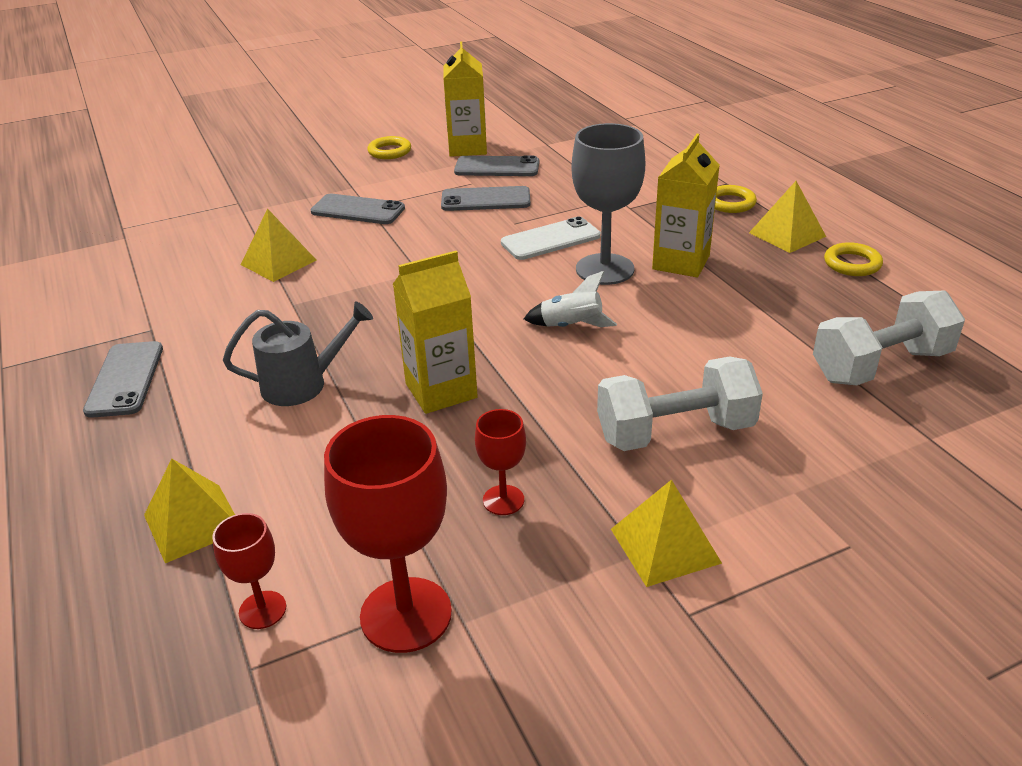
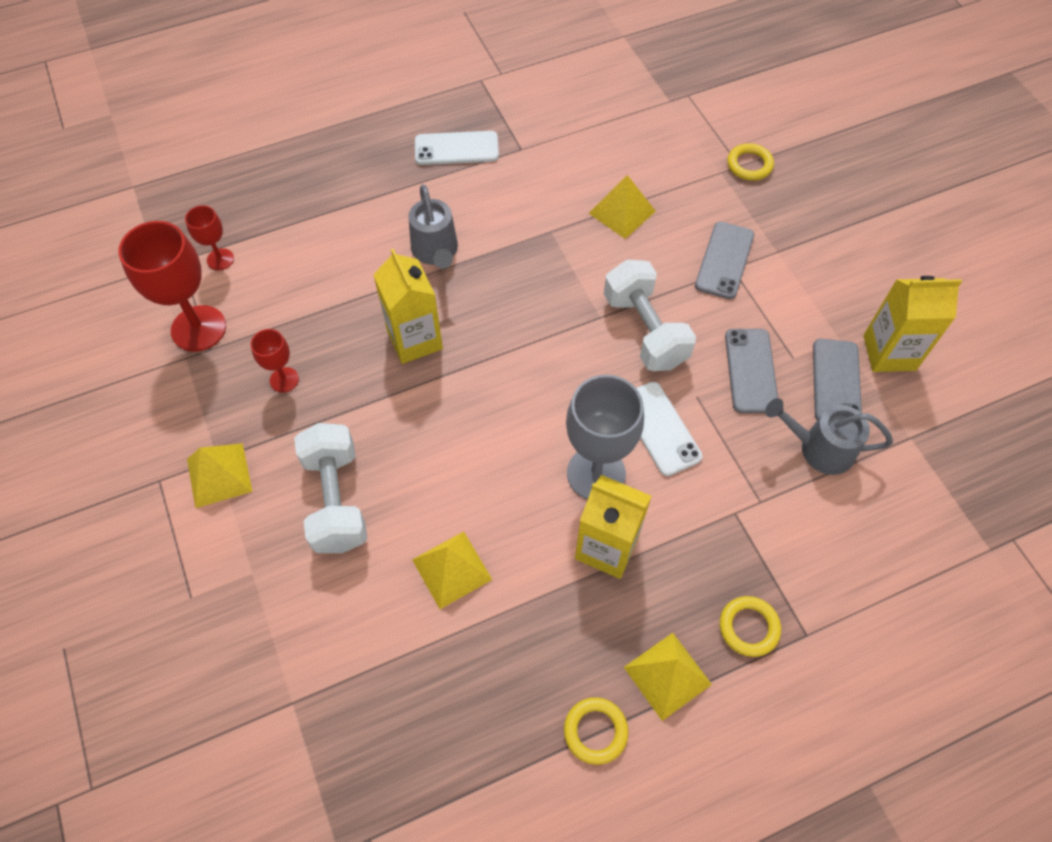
camera: 90 degrees right, 25 degrees up
(125, 379) = (456, 148): grey phone -> white phone
(193, 522) = (300, 214): yellow pyramid -> yellow pyramid (452, 569)
(389, 151) = (872, 277): yellow ring -> yellow ring (749, 165)
(562, 175) = (819, 448): none -> grey watering can
(571, 326) = (496, 436): white rocket -> none
(881, 366) = (401, 696): white dumbbell -> white dumbbell (645, 330)

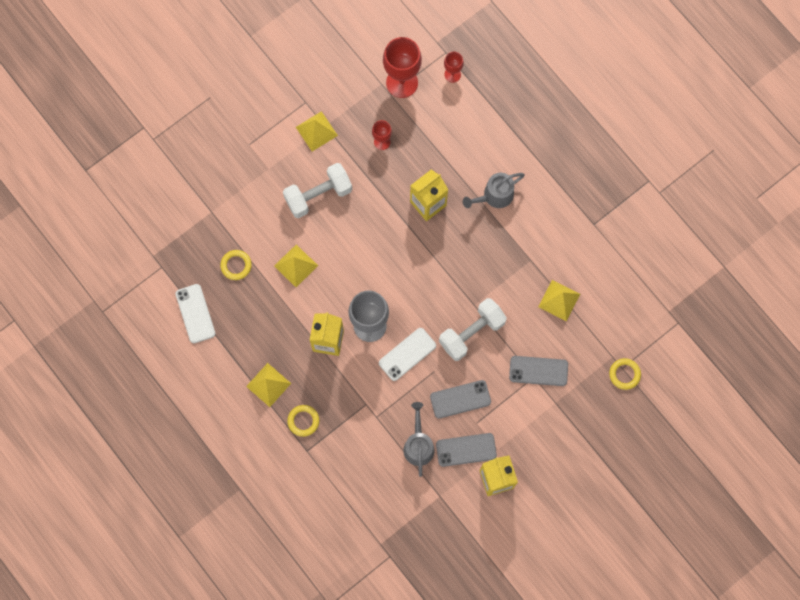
camera: 75 degrees right, 15 degrees up
(456, 148) = (581, 183): white phone -> white phone (195, 313)
(595, 731) = (233, 356): yellow ring -> yellow ring (236, 265)

